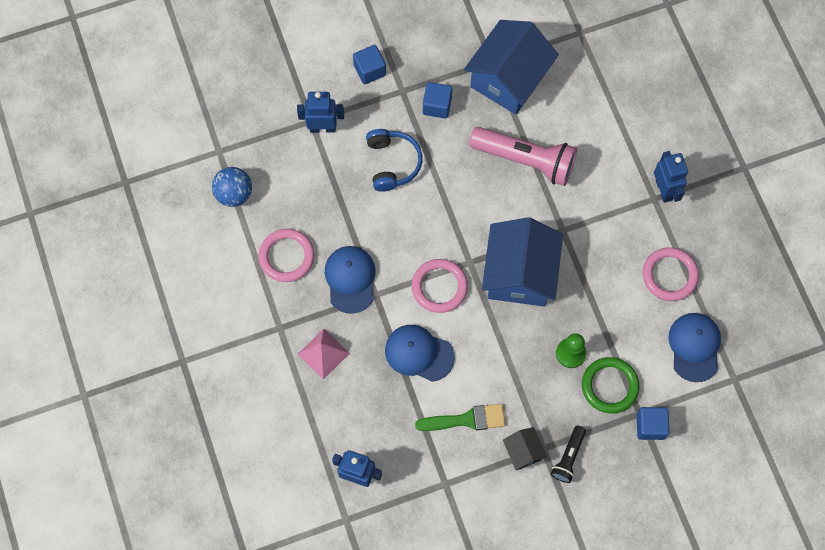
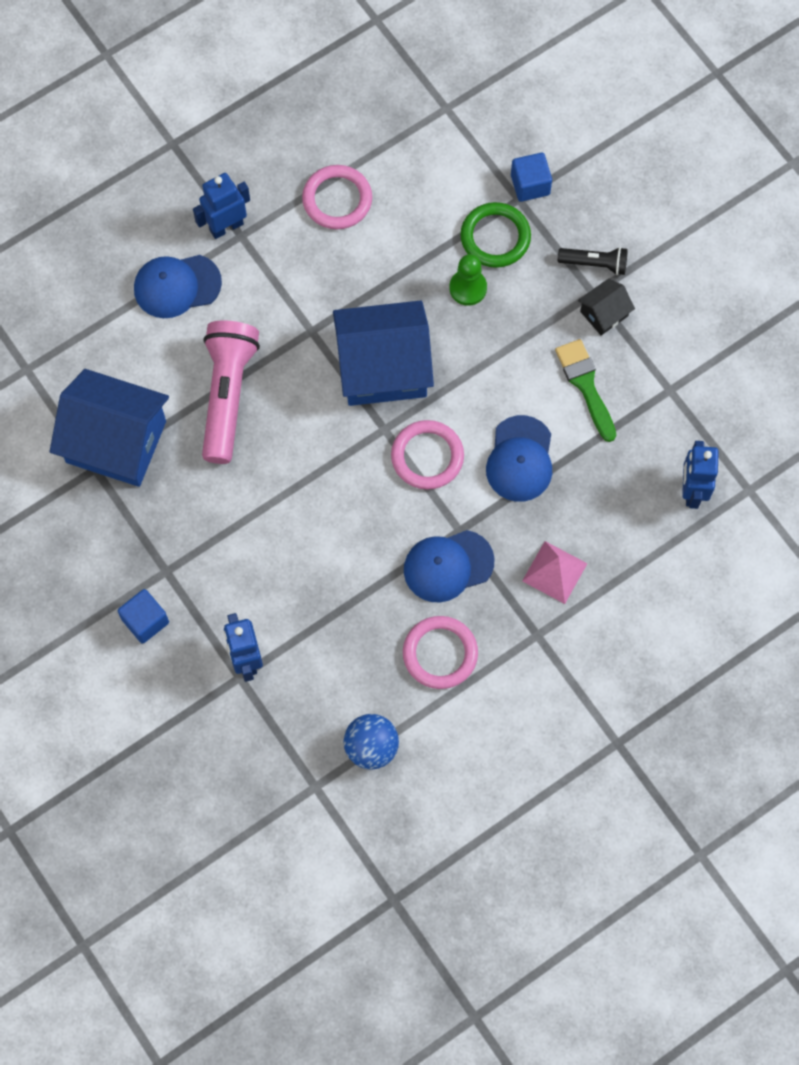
camera: 105 degrees left, 0 degrees up
(392, 163) = (274, 556): blue headphones -> none
(437, 105) = (177, 521): blue cube -> none
(694, 347) = (419, 156): blue cap -> blue cap (177, 286)

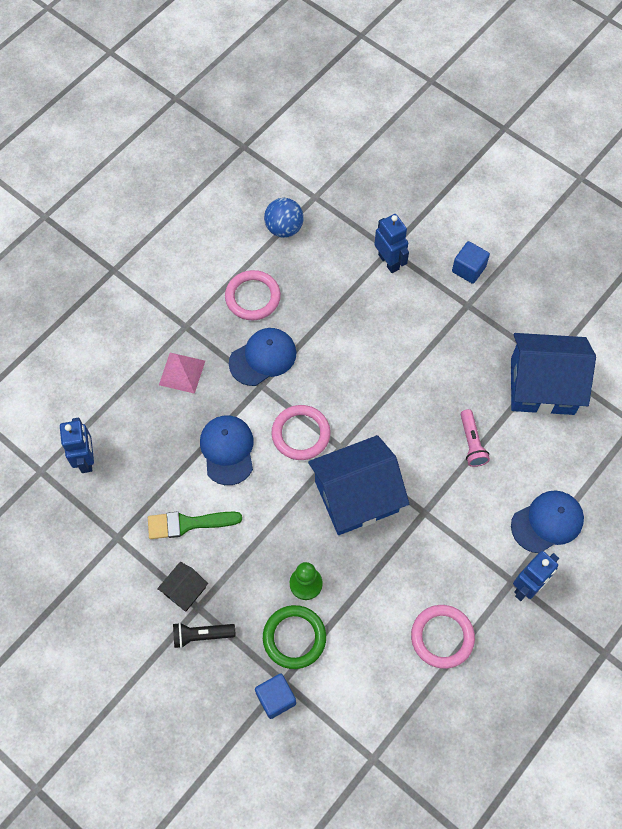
camera: 165 degrees right, 5 degrees down
(228, 395) = (471, 443): pink flashlight -> pink flashlight, size x0.51
(585, 385) = (188, 524): green brush -> green brush turned 120 degrees clockwise

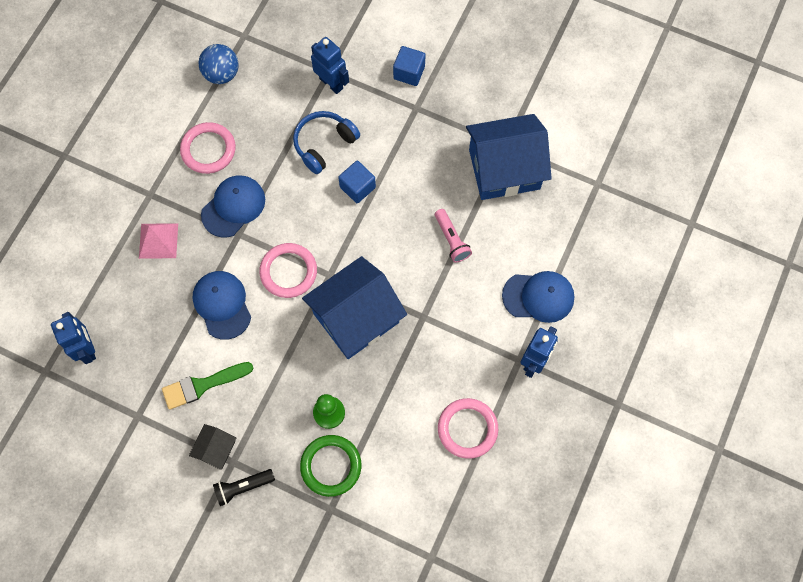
camera: 15 degrees left, 5 degrees up
(276, 698) = (328, 527): blue cube -> blue cube (357, 187)
(367, 319) = (324, 144): none -> blue headphones
(547, 522) = (538, 297): blue cap -> blue cap turned 45 degrees clockwise

